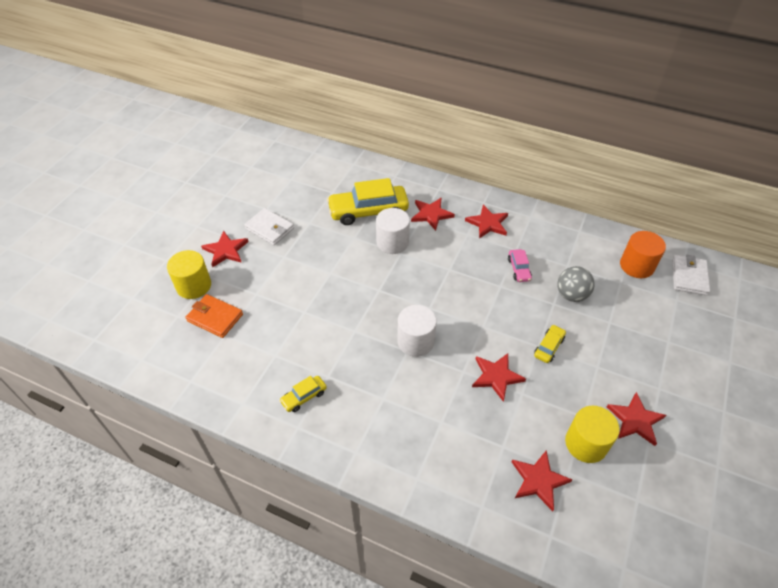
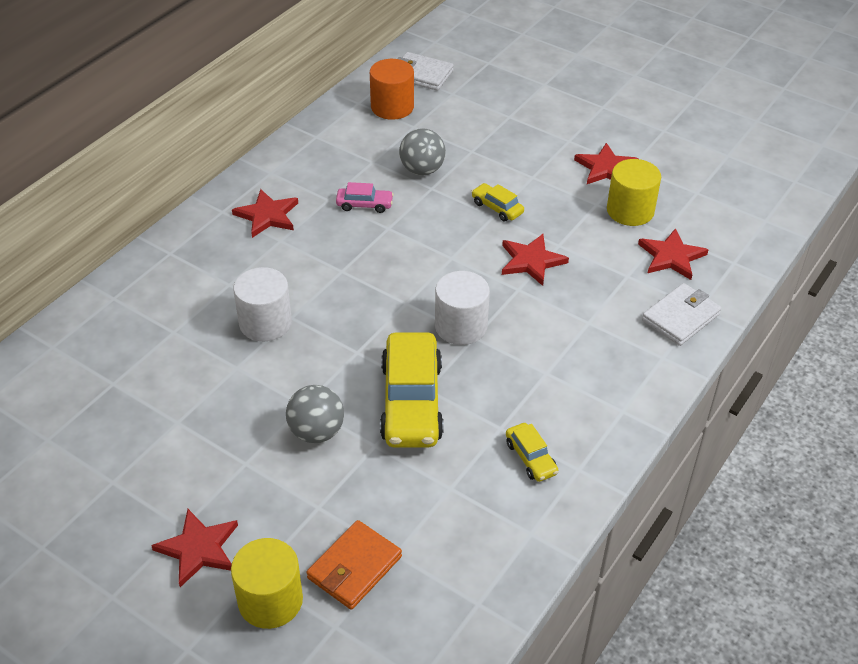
camera: 80 degrees left, 5 degrees down
(269, 228) = (168, 479): white wallet -> white wallet (681, 317)
(310, 282) = (316, 432): none -> grey ball
(368, 211) = (183, 342): yellow car -> yellow car (411, 402)
(431, 214) = (223, 270): red star -> none

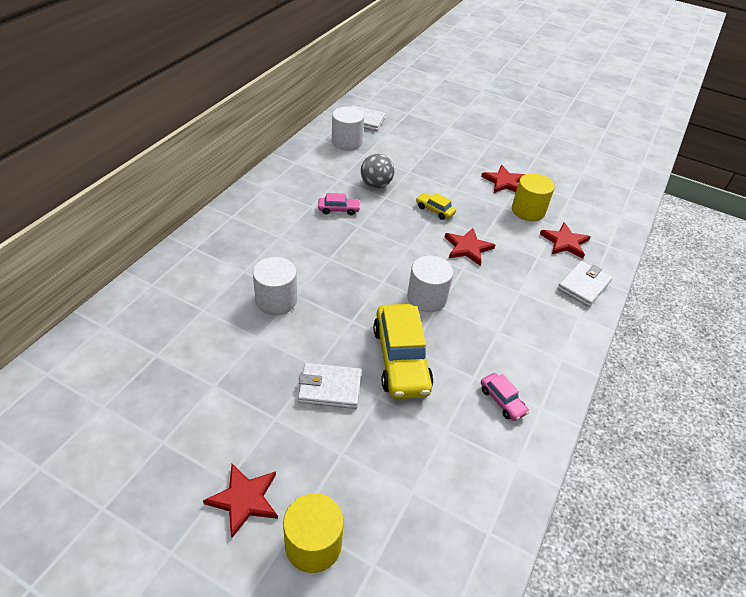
camera: 10 degrees left, 0 degrees up
(267, 215) = (267, 218): red star -> none
(316, 432) = (330, 388): grey ball -> white wallet
(354, 567) = (380, 507): orange wallet -> none
(392, 107) = (347, 142): orange cylinder -> white cylinder
(530, 458) = (502, 401): yellow car -> pink car

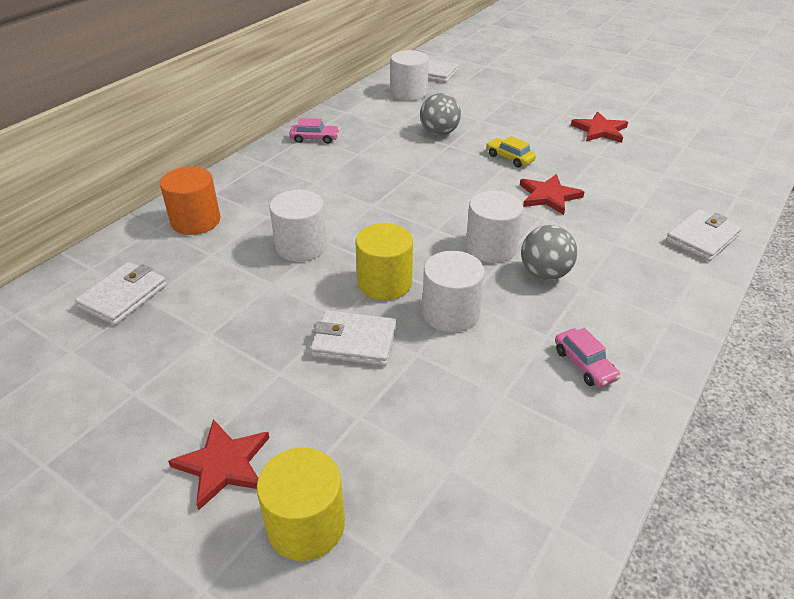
camera: 10 degrees right, 5 degrees down
(137, 353) = (123, 296): none -> white wallet
(184, 277) = (195, 221): none -> orange cylinder
(338, 210) = (390, 157): pink car -> pink car (314, 139)
(401, 359) = (451, 313): yellow car -> white cylinder
(469, 321) = (544, 274): none -> grey ball
(528, 211) = (629, 159): yellow cylinder -> yellow cylinder (384, 283)
(565, 242) = (677, 192): red star -> none

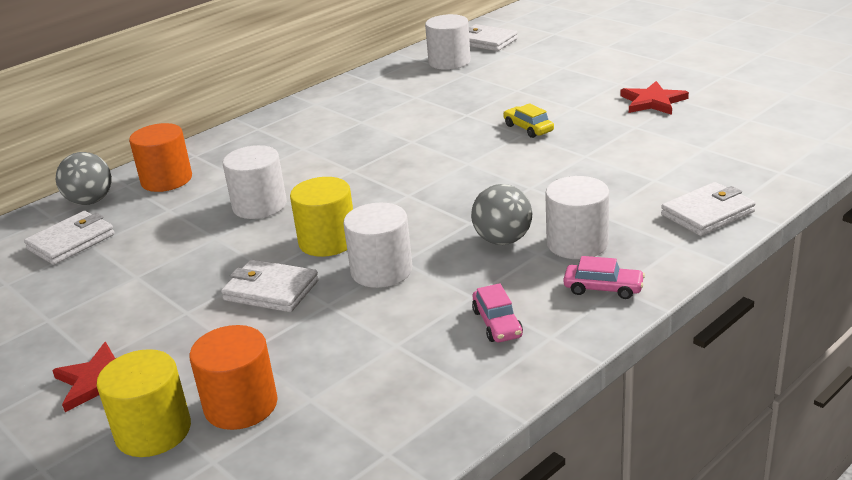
camera: 15 degrees right, 10 degrees down
(314, 139) = (322, 106): pink car -> pink car (603, 288)
(384, 482) = (241, 405): none -> orange cylinder
(439, 133) = (462, 102): grey ball -> grey ball (90, 201)
(491, 247) = (458, 214): white cylinder -> white cylinder (577, 243)
(548, 196) = (551, 167): red star -> none

